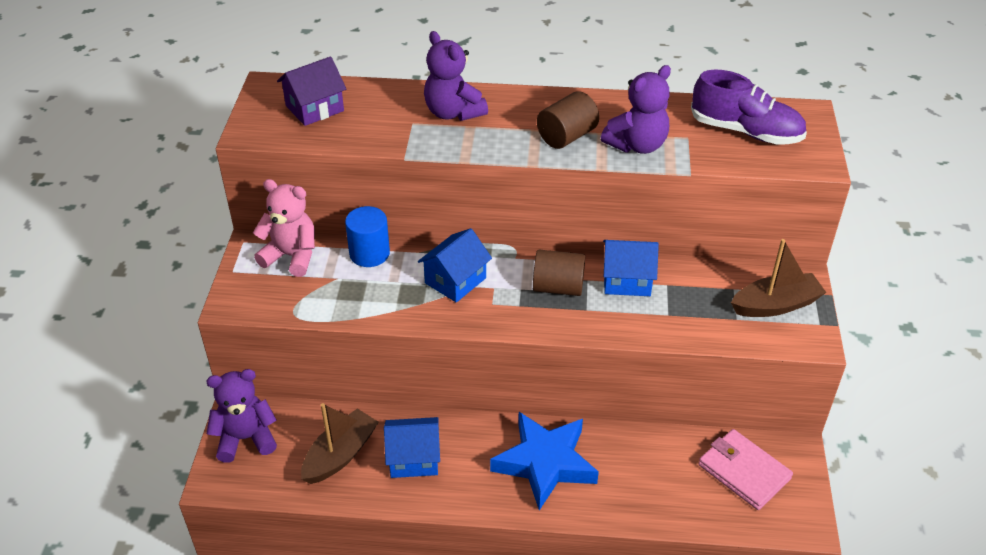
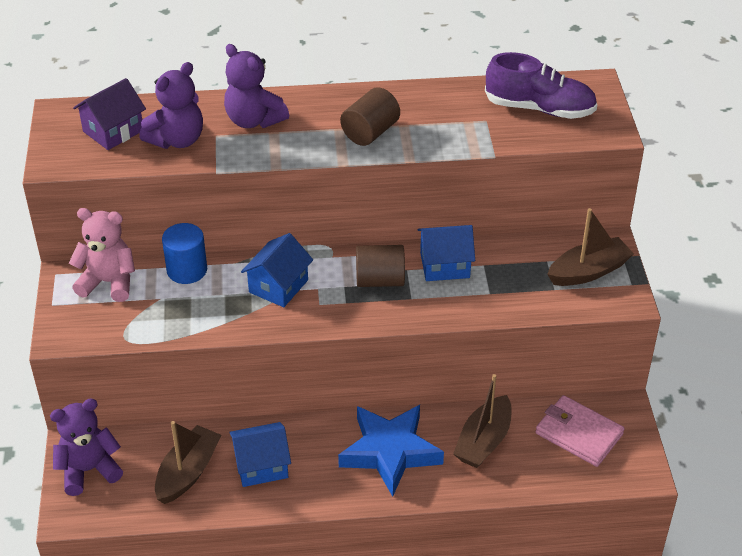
camera: 10 degrees left, 0 degrees up
(637, 145) = (439, 133): purple teddy bear -> purple teddy bear (177, 140)
(643, 465) = (483, 441): none -> brown boat

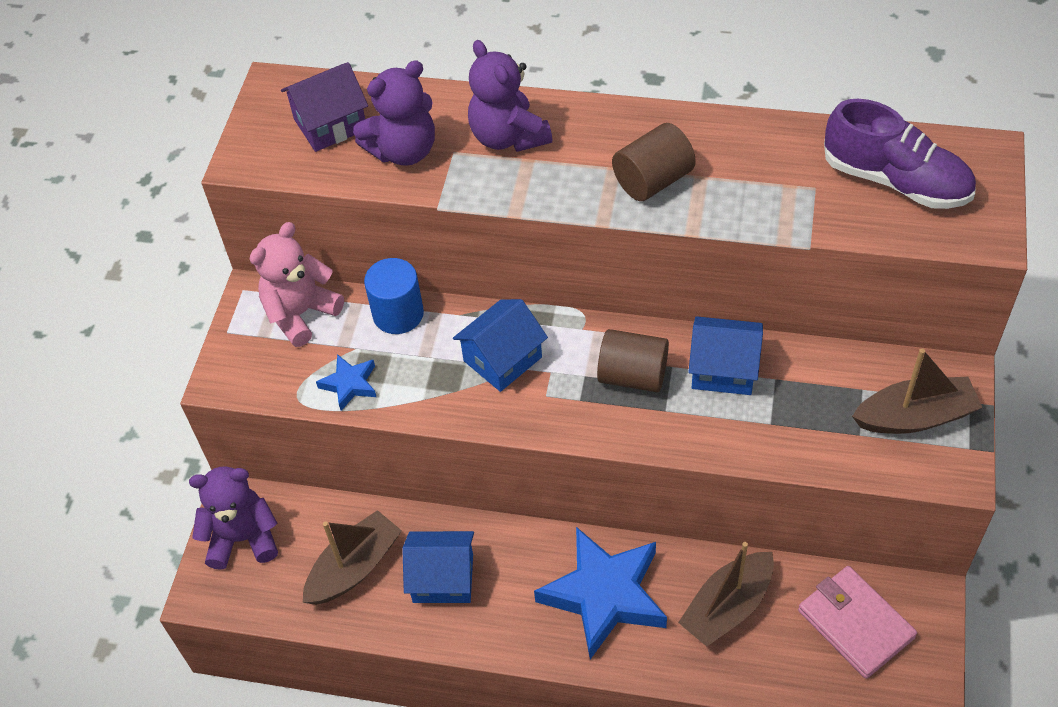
camera: 20 degrees right, 10 degrees up
(108, 282) = (301, 313): pink teddy bear -> pink teddy bear turned 75 degrees counterclockwise
(164, 322) = (350, 384): none -> blue star

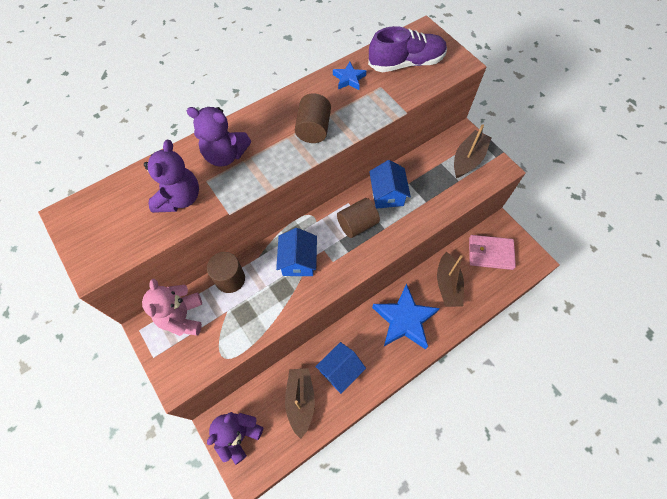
camera: 50 degrees left, 10 degrees up
(330, 124) = (123, 213): purple house -> none
(350, 384) = (243, 330): blue star -> blue star (349, 79)
(398, 314) = (230, 279): blue cylinder -> brown cylinder
(723, 369) = (387, 194): blue house -> blue house turned 60 degrees counterclockwise

